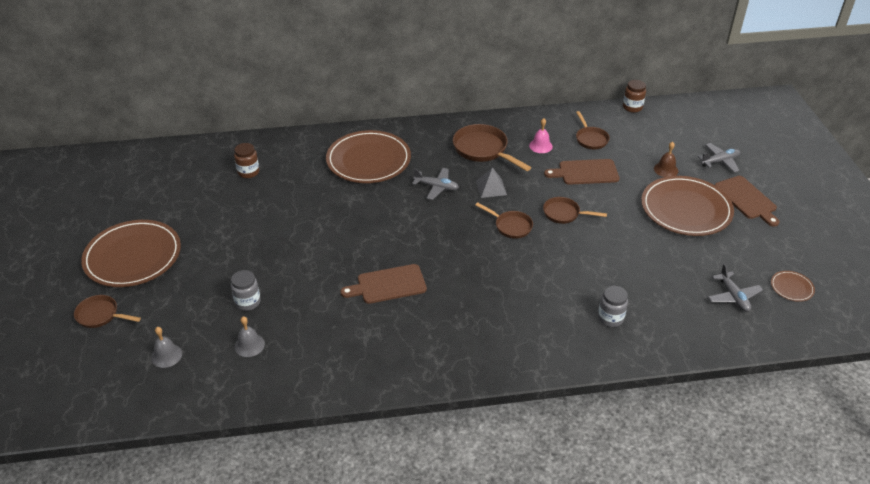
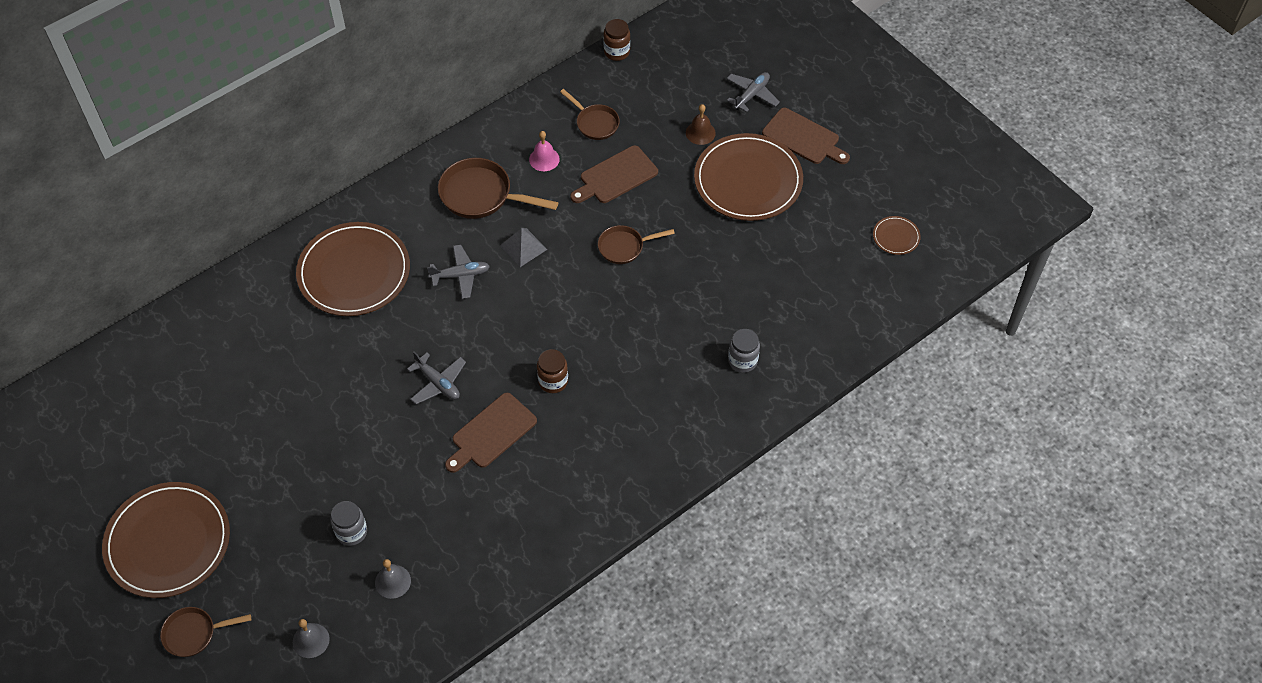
camera: 30 degrees left, 15 degrees up
(248, 172) = (217, 358): brown jar -> brown jar (553, 381)
(510, 226) = (576, 291): brown pan -> none
(733, 296) = (846, 275): grey plane -> grey plane (438, 383)

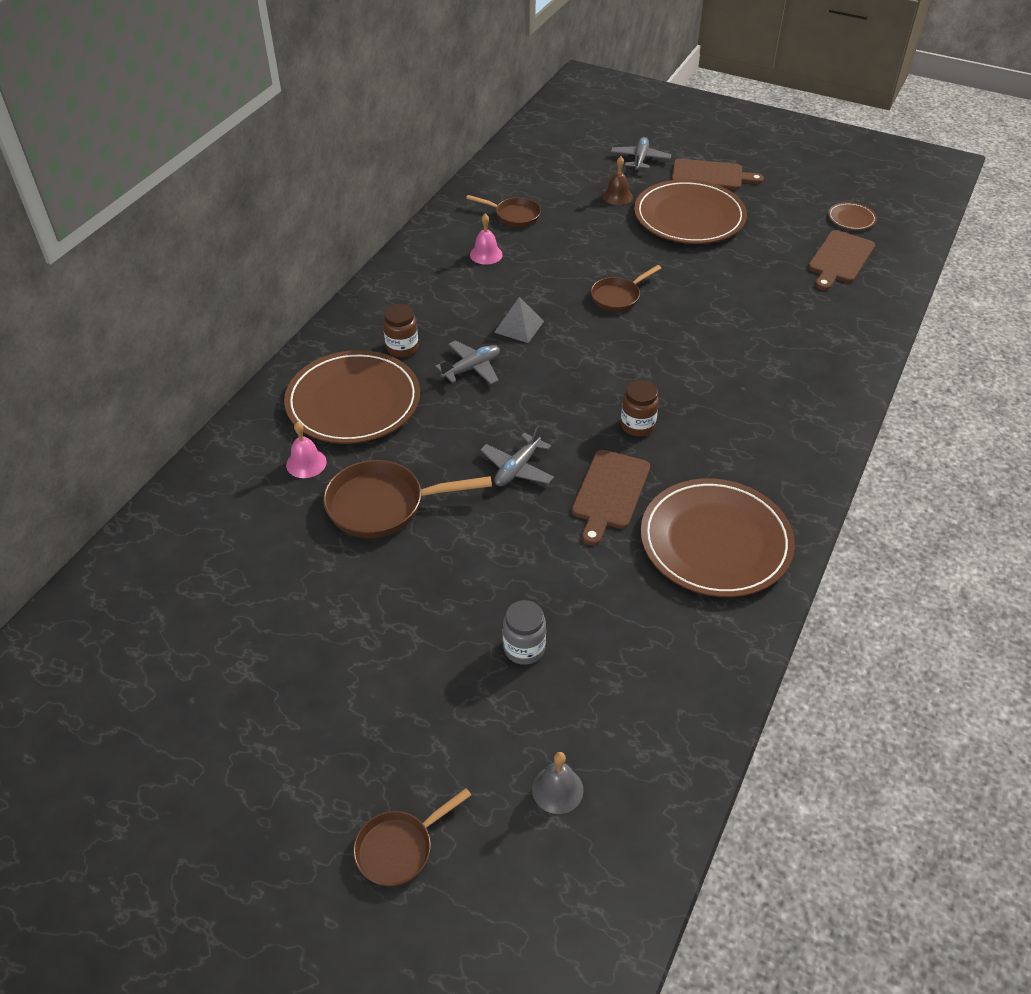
camera: 25 degrees left, 10 degrees down
(168, 542) = (297, 752): brown plate -> brown plate (715, 541)
(290, 316) = (306, 463): none -> pink bell
(392, 581) = (610, 681): grey bell -> none
(438, 383) = (517, 468): grey plane -> grey plane turned 105 degrees clockwise
(481, 195) = (444, 299): brown pan -> brown pan (383, 505)
(616, 176) = (566, 248): brown cutting board -> brown cutting board (839, 259)
(617, 52) = (494, 162): brown jar -> brown jar (402, 348)
(742, 361) = (804, 348): grey jar -> none

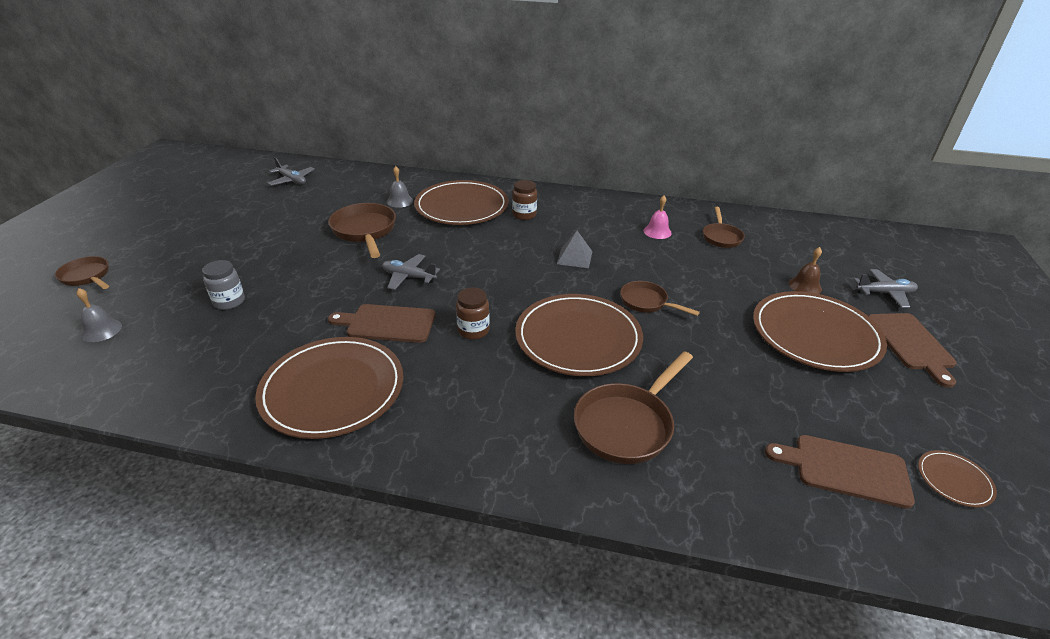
camera: 75 degrees right, 10 degrees down
(306, 463) = (400, 201): pink bell -> grey bell
(471, 368) = (514, 244): grey plane -> grey plane (292, 180)
(665, 354) = (578, 338): none -> brown plate
(785, 351) = (627, 424): none -> brown pan

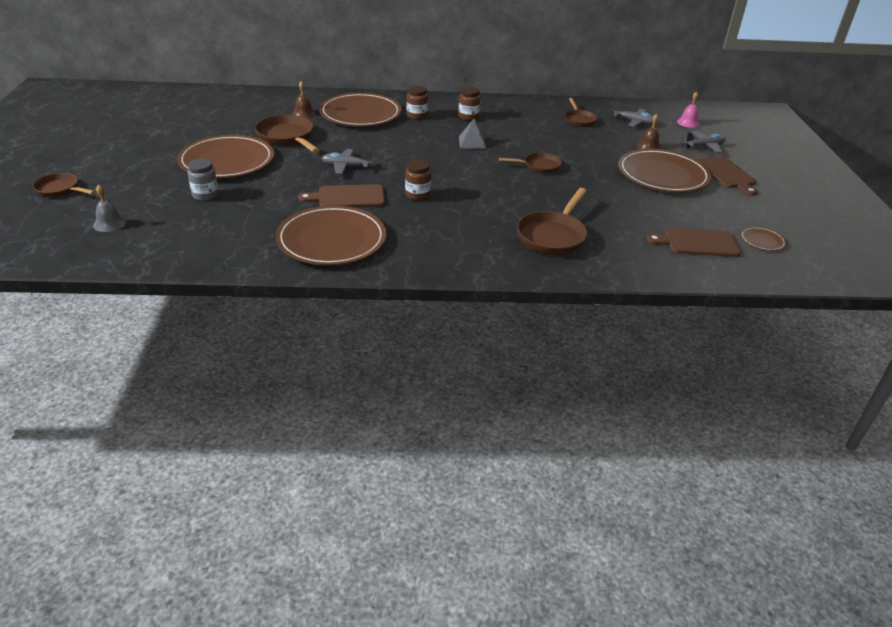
camera: 15 degrees left, 0 degrees up
(292, 180) = (192, 104): grey plane -> grey plane (634, 122)
(400, 201) = (303, 113): grey bell -> brown bell
(578, 338) = (498, 192): brown plate -> brown plate (227, 161)
(584, 221) = (468, 117): none -> brown jar
(646, 302) = (539, 166): brown pan -> brown pan turned 150 degrees clockwise
(657, 231) = (529, 120): pink bell -> pink bell (688, 122)

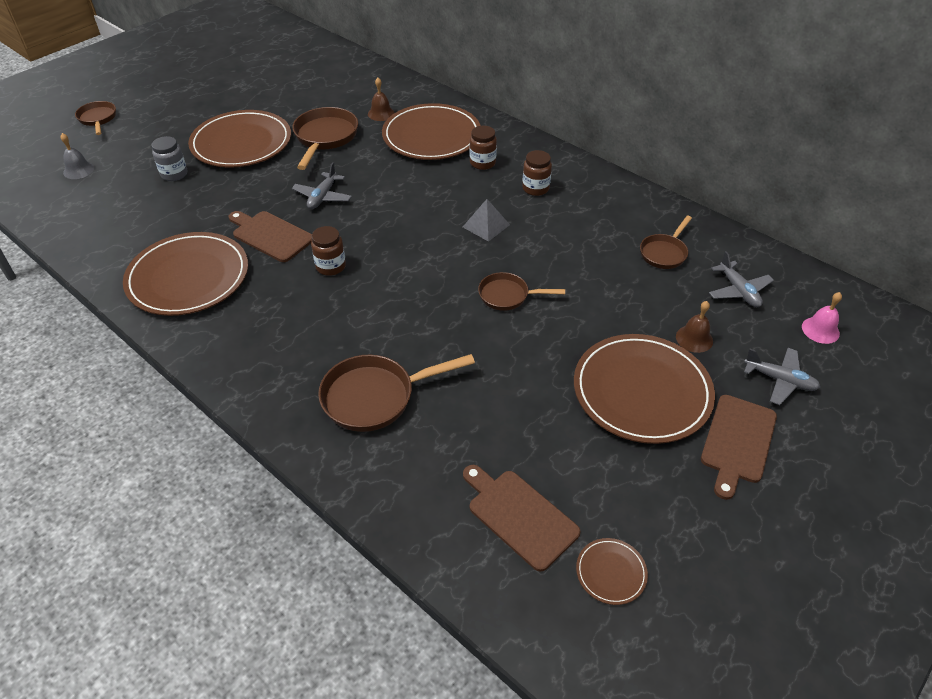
camera: 45 degrees right, 10 degrees up
(346, 166) = (323, 197): grey plane -> grey plane turned 120 degrees counterclockwise
(539, 166) = (507, 296): brown pan -> brown pan turned 150 degrees clockwise

